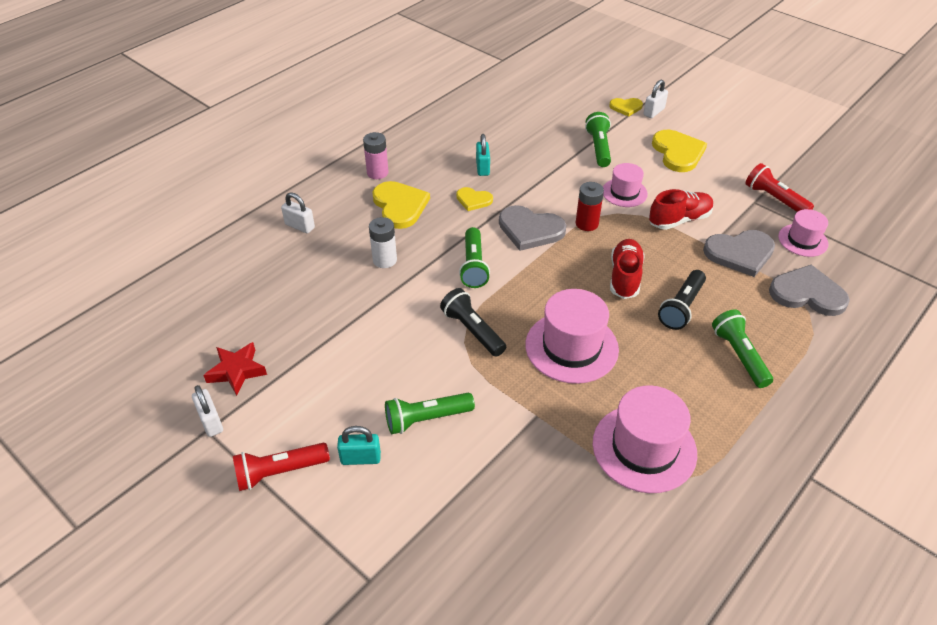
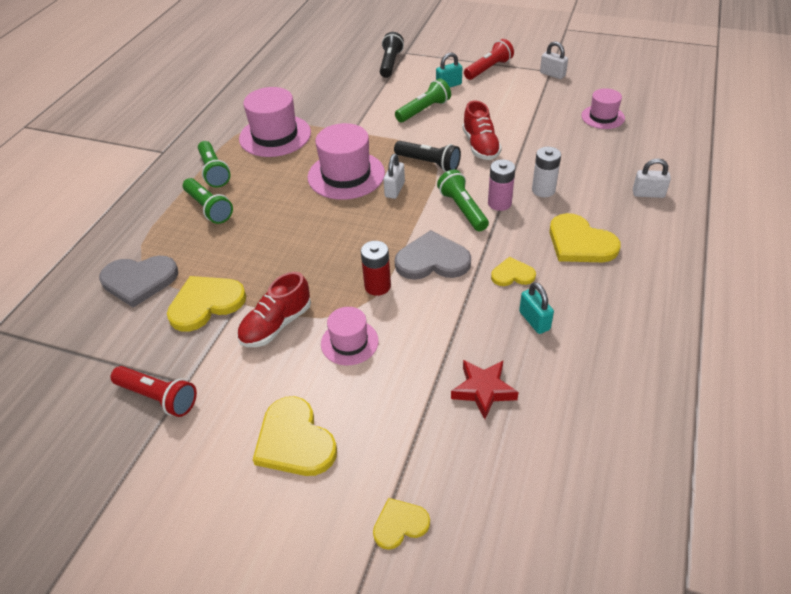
camera: 160 degrees right, 0 degrees up
(237, 371) = (568, 97): red star -> red star (483, 390)
(377, 173) = (642, 273): pink battery -> pink battery (499, 203)
(598, 148) = (408, 409): green flashlight -> green flashlight (214, 171)
(625, 277) = (320, 242): red shoe -> red shoe (480, 146)
(653, 112) = (350, 530): white padlock -> white padlock (394, 189)
(681, 307) = (261, 231): black flashlight -> black flashlight (390, 63)
(740, 253) = (206, 303): grey heart -> yellow heart
(803, 240) = (132, 344): pink hat -> pink hat (602, 117)

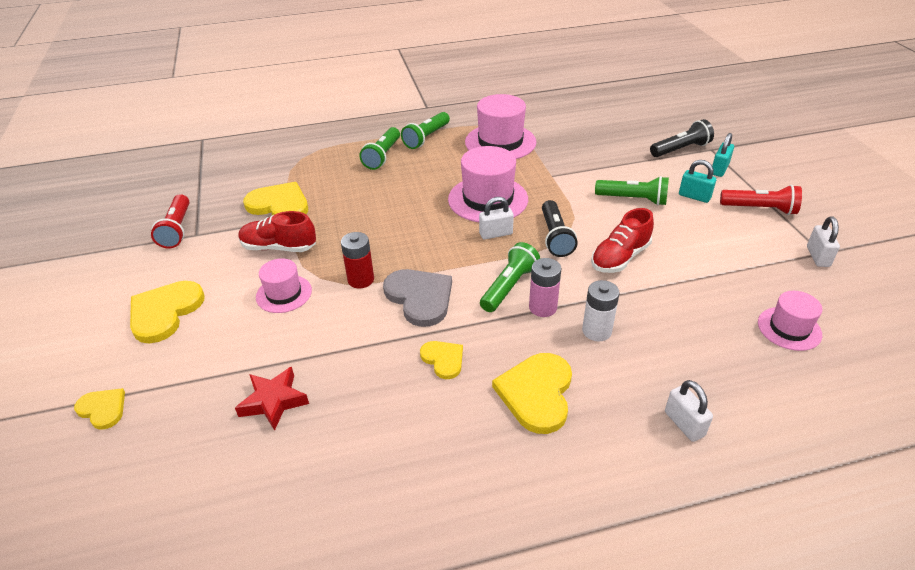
camera: 55 degrees right, 5 degrees down
(139, 280) = (282, 166): grey heart -> none
(534, 320) = (388, 402): turquoise padlock -> turquoise padlock (719, 169)

